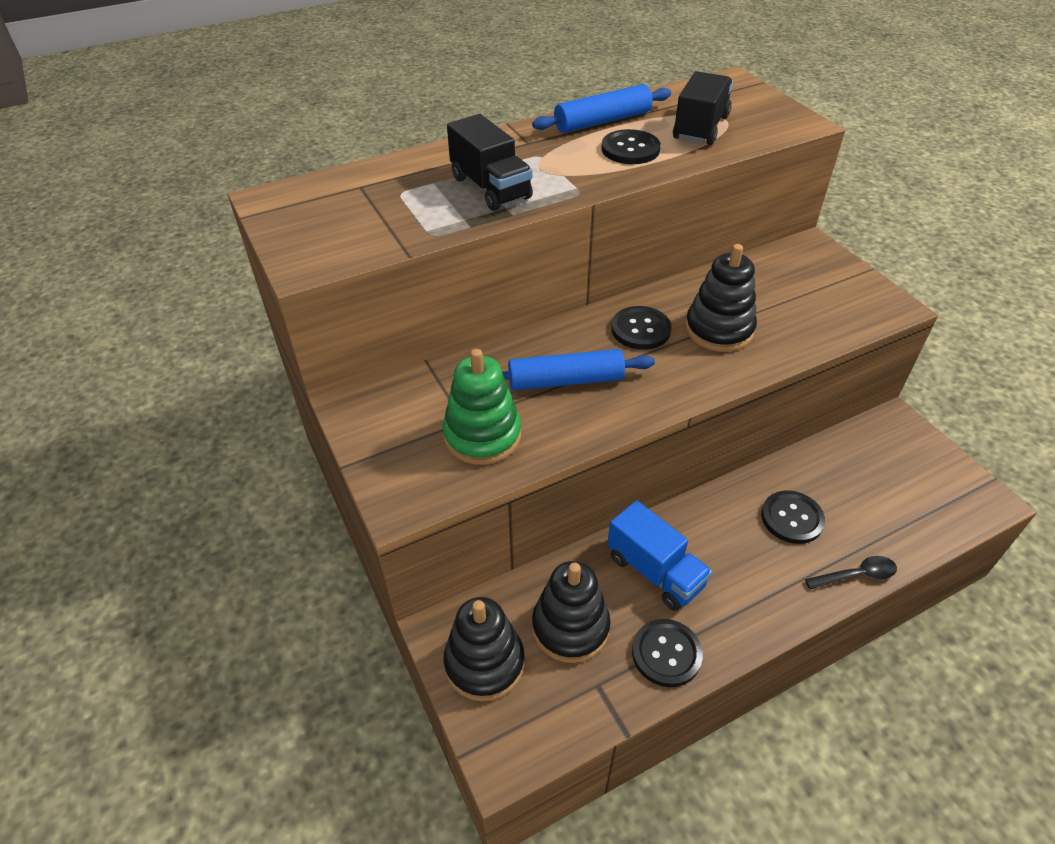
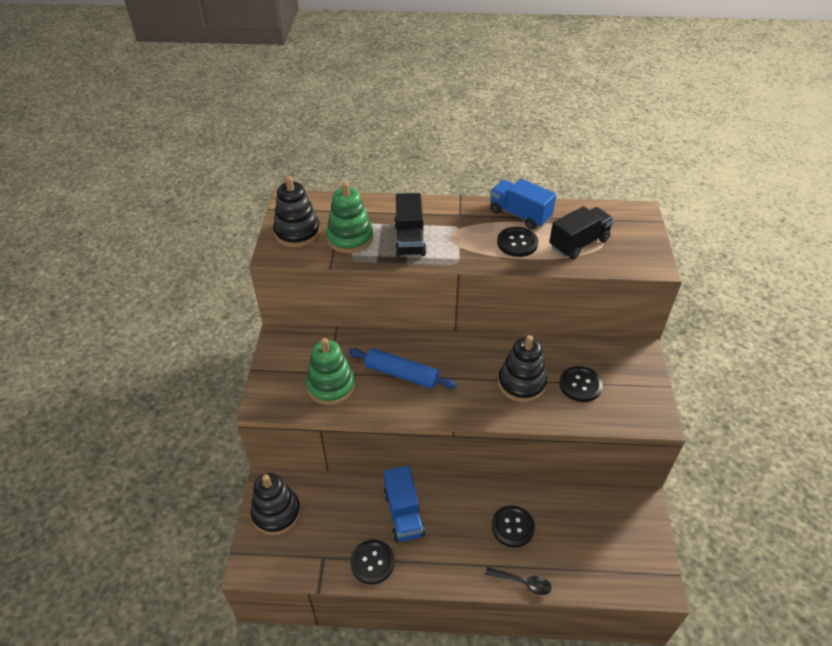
camera: 30 degrees right, 0 degrees up
(404, 212) = (350, 238): none -> green stacking toy
(570, 627) = (333, 519): black stacking toy -> black stacking toy (297, 232)
(602, 121) = (519, 215): blue rolling pin -> blue truck
(640, 329) = (472, 361): black button -> black button (580, 385)

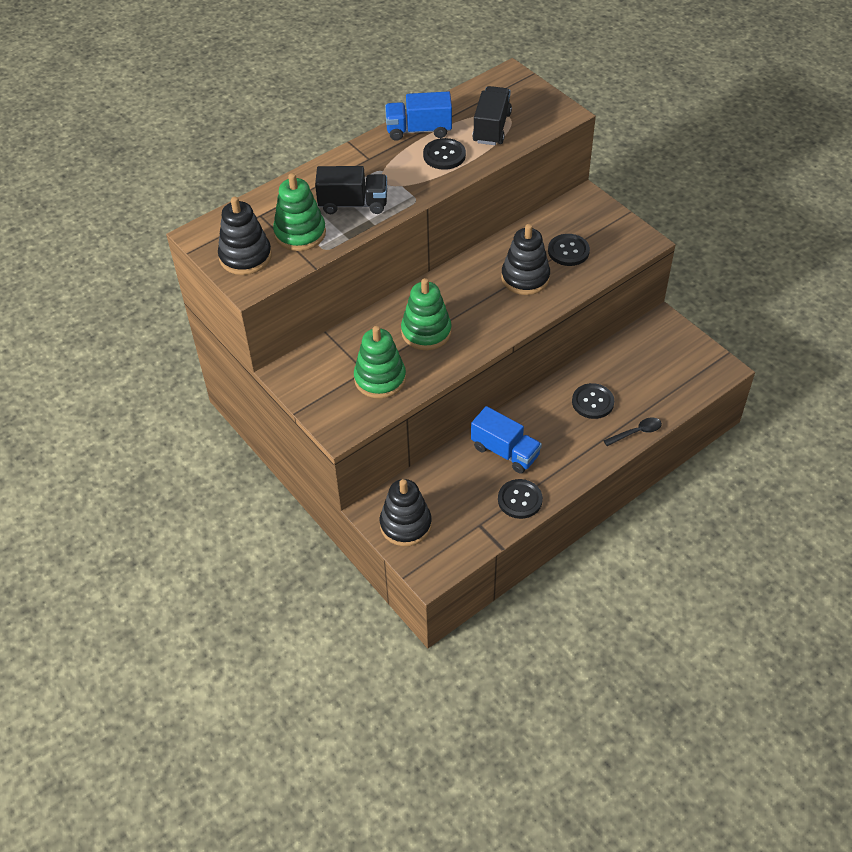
camera: 40 degrees left, 5 degrees up
(401, 374) = (426, 332): blue rolling pin -> green stacking toy
(409, 239) = (353, 204): black truck -> black truck turned 45 degrees counterclockwise

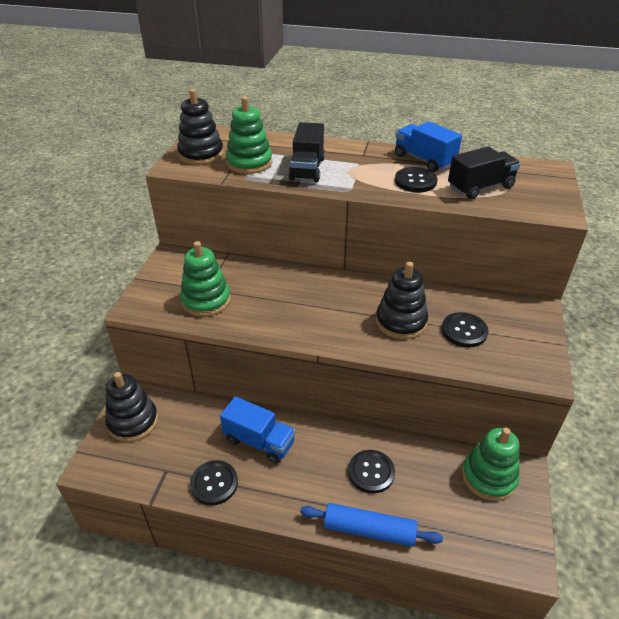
camera: 50 degrees right, 10 degrees down
(353, 204) = (307, 169): black truck -> black truck turned 45 degrees clockwise
(426, 332) = (279, 299): green stacking toy -> green stacking toy (489, 477)
(505, 451) = (259, 441): blue truck -> blue truck turned 60 degrees counterclockwise
(636, 432) = (369, 530): black spoon -> blue rolling pin

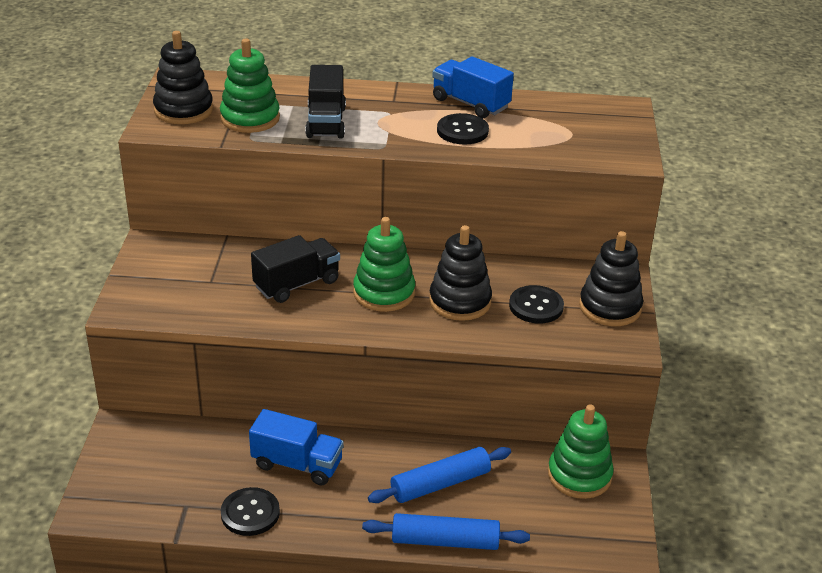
camera: 10 degrees left, 5 degrees down
(133, 421) = (128, 457): black stacking toy -> black stacking toy (610, 307)
(206, 300) = (212, 295): green stacking toy -> green stacking toy (384, 293)
(371, 472) = (440, 483): black button -> blue rolling pin
(480, 187) = (541, 134): black truck -> black truck (297, 284)

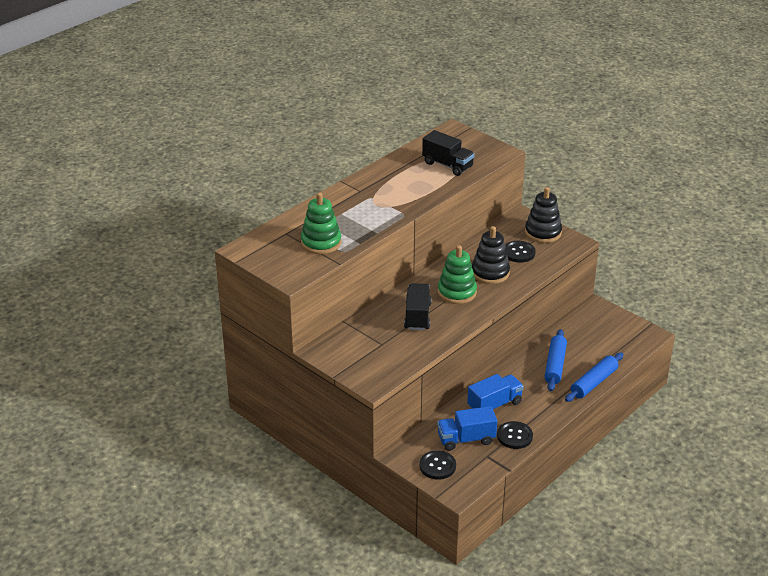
camera: 50 degrees left, 0 degrees up
(183, 110) = (283, 261): black stacking toy -> none
(326, 122) = (356, 221): black truck -> black truck (447, 165)
(462, 131) = (417, 185): black button -> black button (437, 466)
(470, 103) = (393, 170): blue truck -> blue truck (466, 439)
(579, 475) = (591, 321): green stacking toy -> none

